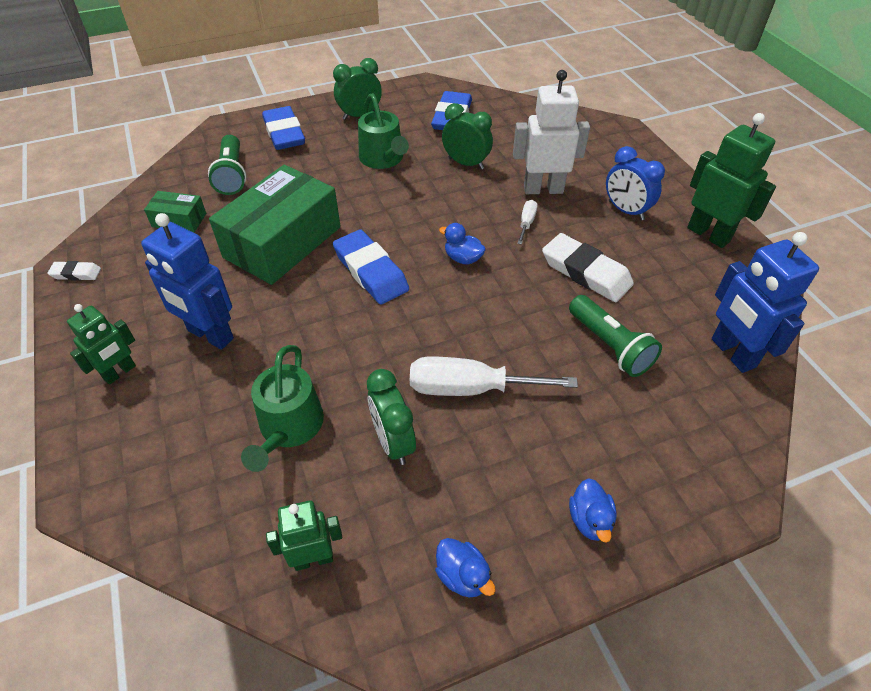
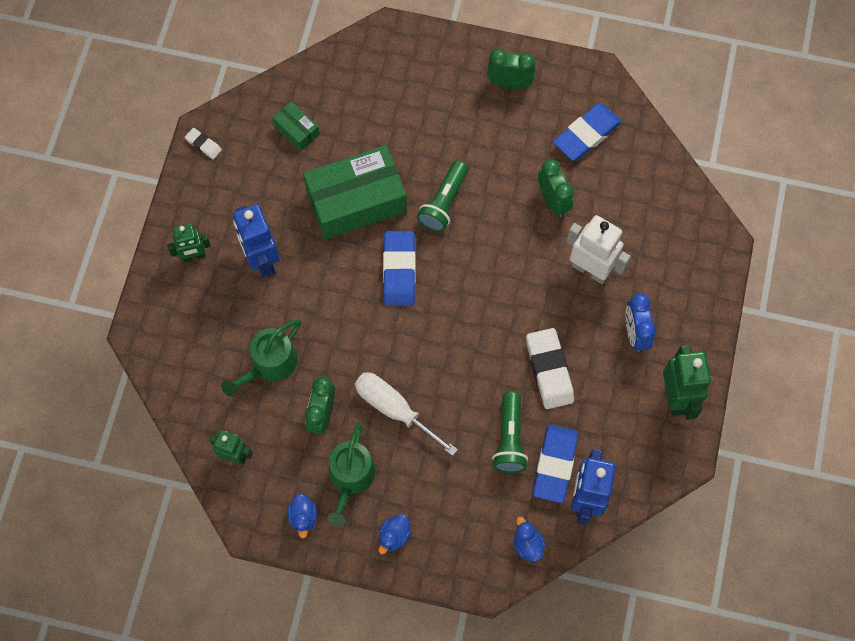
camera: 35 degrees right, 20 degrees up
(232, 175) = (361, 100): green flashlight -> green flashlight (443, 203)
(284, 133) = (431, 70): blue eraser -> blue eraser (555, 465)
(383, 159) = (490, 154): green watering can -> green watering can (350, 477)
(463, 258) = (472, 300): blue duck -> blue duck (527, 544)
(526, 223) = (547, 296): white screwdriver -> none

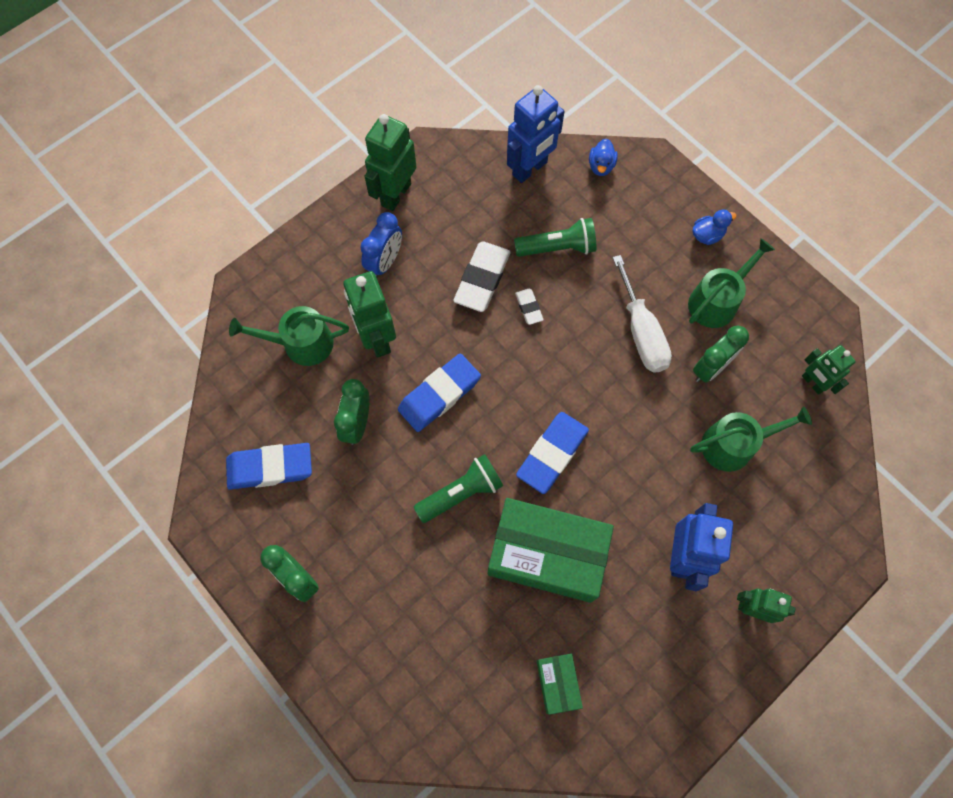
camera: 145 degrees left, 0 degrees up
(203, 145) = (672, 740): white eraser -> white eraser (529, 308)
(303, 517) = (778, 295): blue duck -> none
(509, 439) = (558, 248): green flashlight -> green flashlight turned 45 degrees clockwise
(555, 465) = (535, 206): blue eraser -> blue eraser (439, 395)
(590, 269) = (376, 338): white robot -> green robot
(641, 229) = (301, 343): none -> green watering can

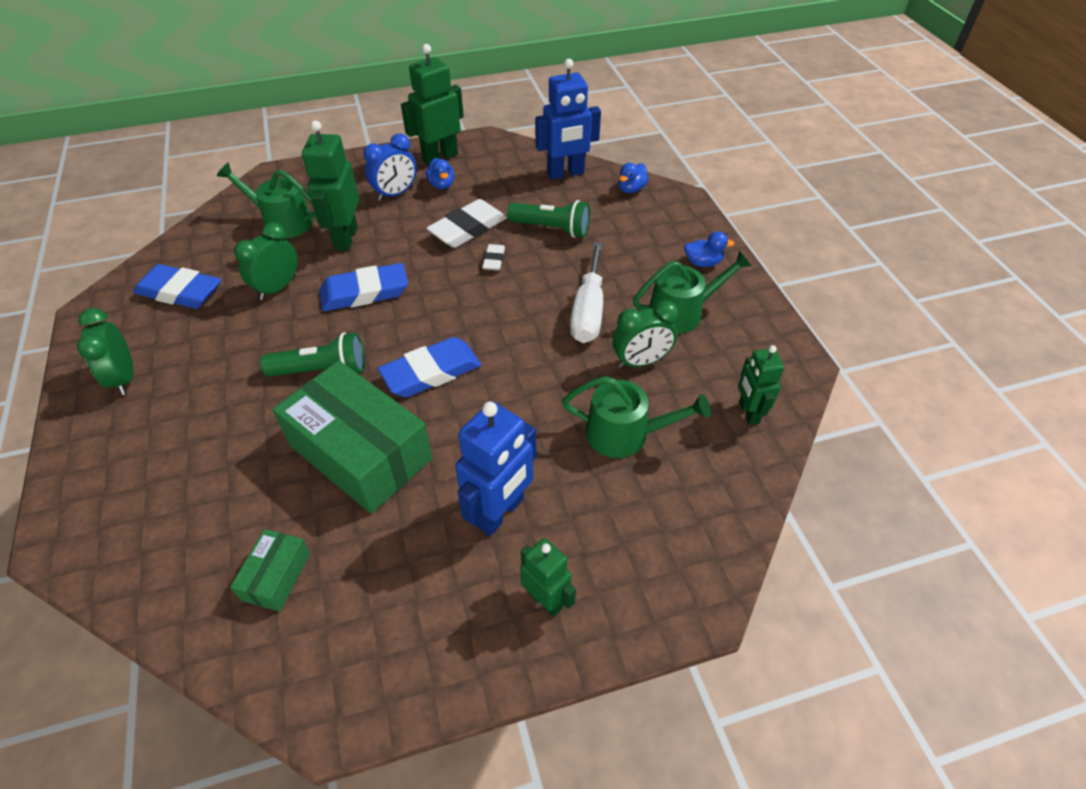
camera: 25 degrees right, 20 degrees down
(422, 232) = (441, 185): none -> blue duck

